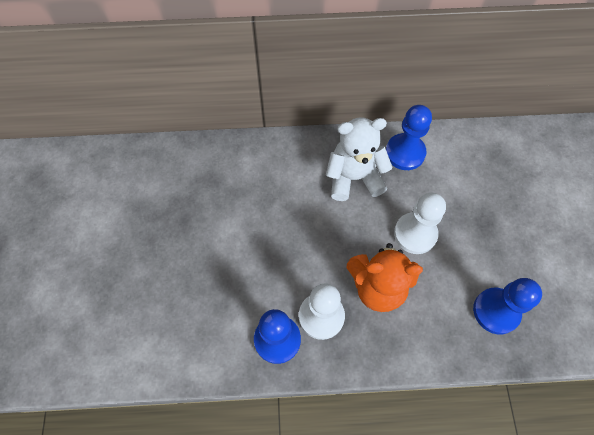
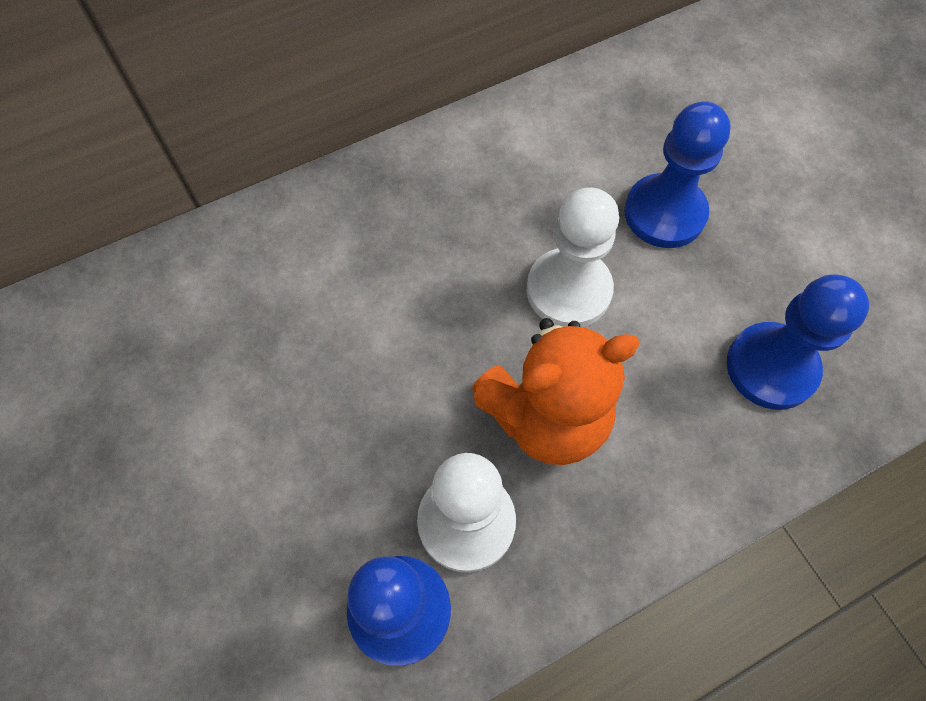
camera: 25 degrees left, 0 degrees up
(354, 177) = (412, 234): white teddy bear -> none
(405, 153) = (484, 155): blue pawn -> blue pawn (664, 213)

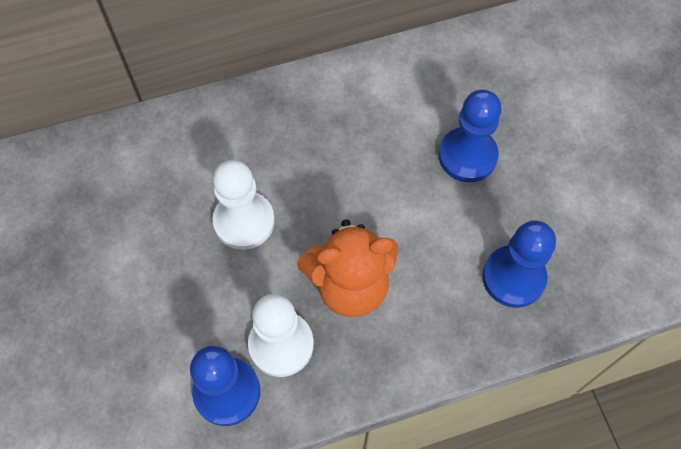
camera: 10 degrees right, 0 degrees up
(568, 290) = (385, 201): white pawn -> white pawn (244, 221)

